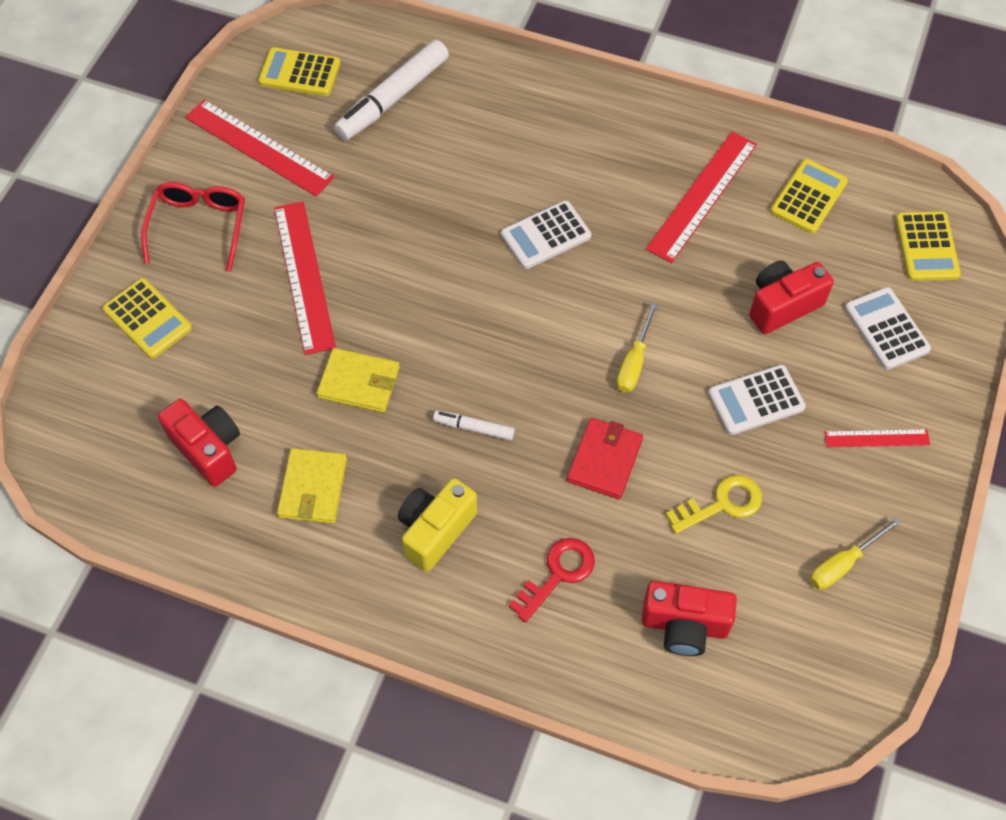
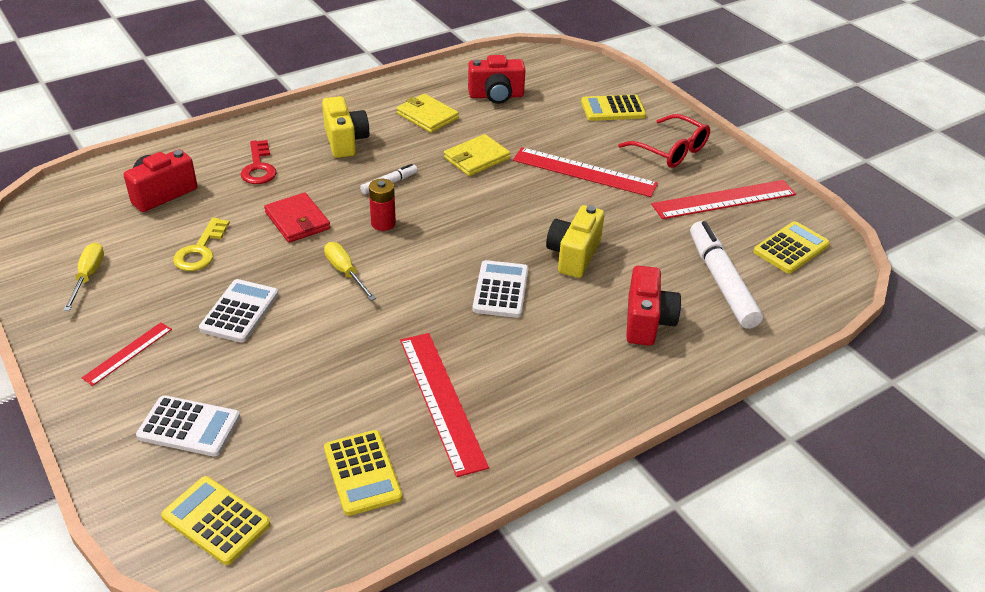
camera: 125 degrees right, 20 degrees down
(450, 212) = (573, 255): none -> yellow camera
(541, 385) = (383, 223): none -> red battery
(782, 305) = (288, 378): red camera -> red camera (647, 322)

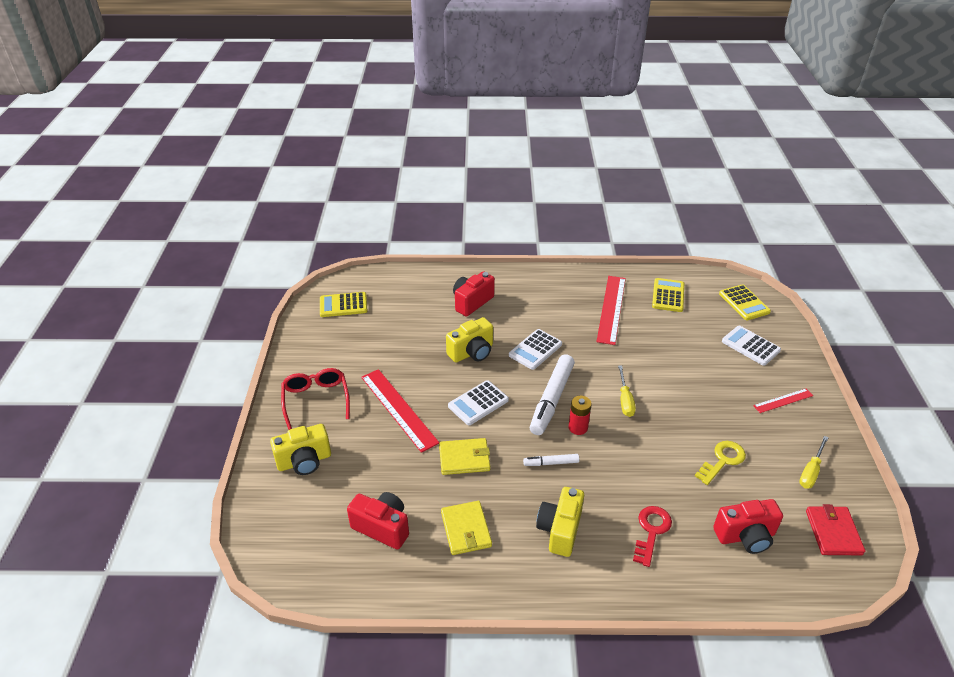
camera: 145 degrees left, 0 degrees up
(239, 311) = (705, 400): white calculator -> white calculator (478, 403)
(297, 220) = (640, 457): red wallet -> red wallet (833, 532)
(613, 109) = (304, 461): yellow calculator -> yellow camera
(721, 281) = (407, 305): white marker -> white marker (551, 399)
(724, 199) = (335, 348): red ruler -> none

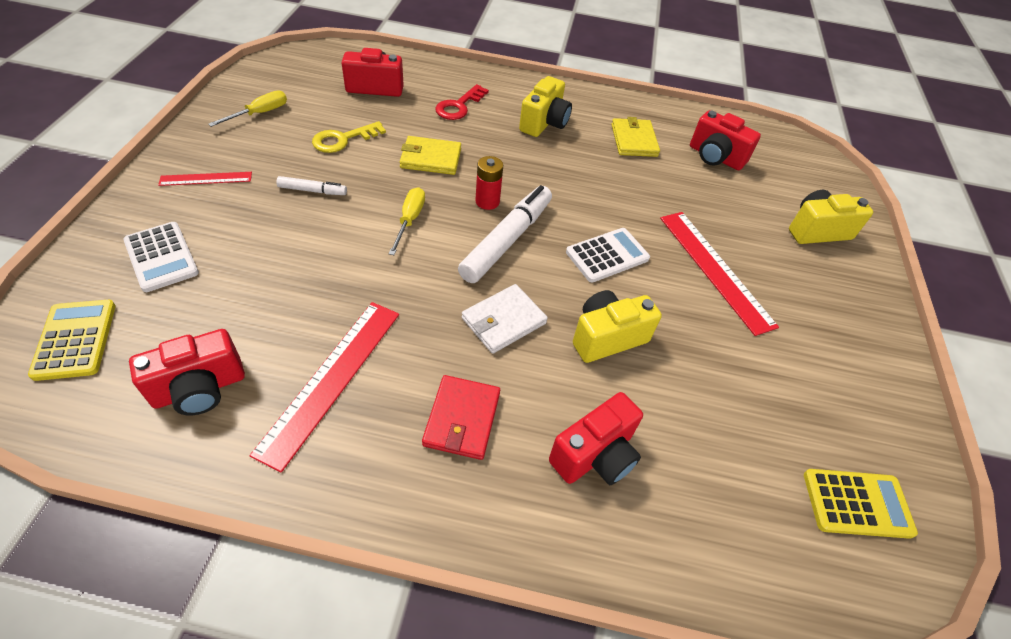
camera: 175 degrees left, 10 degrees up
(316, 400) = (833, 305): red glasses -> none
(464, 458) = (631, 197): yellow wallet -> yellow wallet (430, 158)
(535, 350) = (503, 321): white calculator -> white wallet
(551, 463) = (533, 174): white marker -> white marker (312, 191)
(668, 295) = (199, 389): yellow calculator -> red camera
(833, 532) = (294, 74): red wallet -> red wallet (462, 419)

